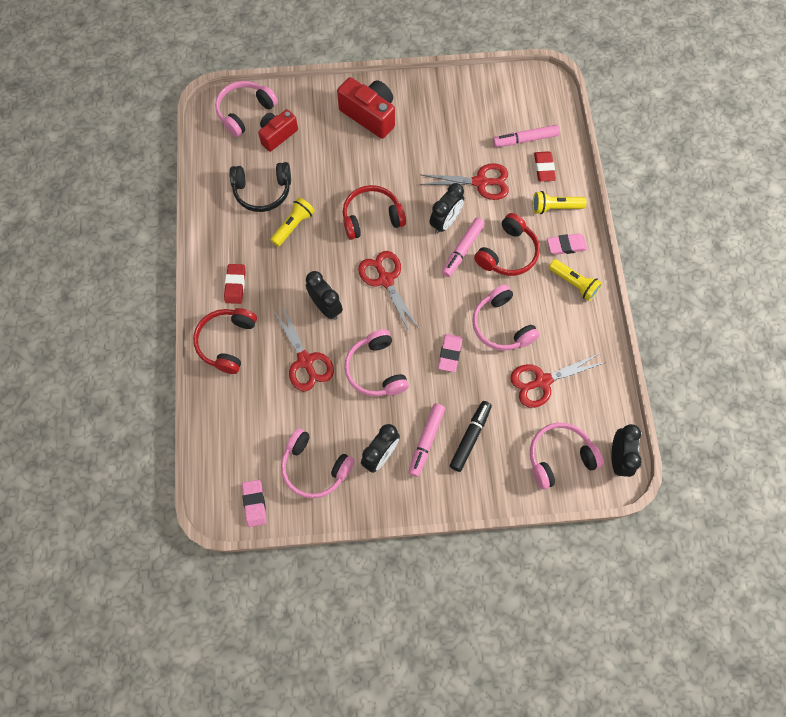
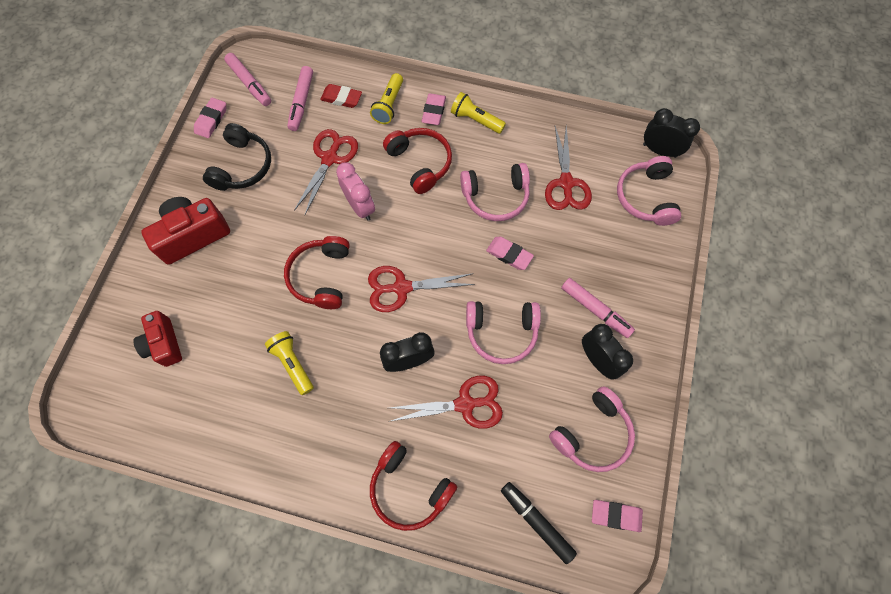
camera: 70 degrees left, 0 degrees up
(235, 285) = (339, 456): red eraser -> none
(245, 112) = (111, 372): pink headphones -> none
(262, 191) = (230, 385): black headphones -> black headphones (242, 166)
(445, 222) = (360, 206): black clock -> pink clock
(462, 250) = (399, 202): pink marker -> pink marker (249, 84)
(470, 437) = (603, 267): black marker -> black marker (536, 521)
(476, 82) = (211, 120): none -> pink eraser
(574, 283) = (476, 120): yellow flashlight -> yellow flashlight turned 120 degrees counterclockwise

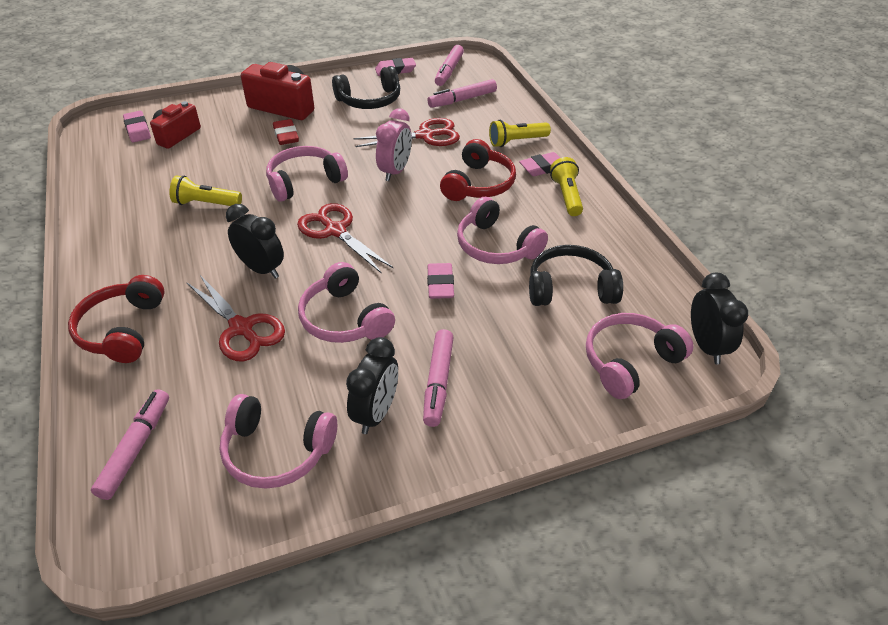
camera: 55 degrees right, 25 degrees down
(293, 364) = (206, 203): yellow flashlight -> yellow flashlight turned 105 degrees counterclockwise
(321, 276) = (304, 181): red headphones -> pink headphones
(341, 98) = (491, 116): red eraser -> red eraser (286, 135)
(536, 521) = (136, 448): black marker -> pink marker
(566, 183) = (570, 288): red scissors -> black headphones
(616, 515) = (182, 524): pink eraser -> pink eraser (138, 130)

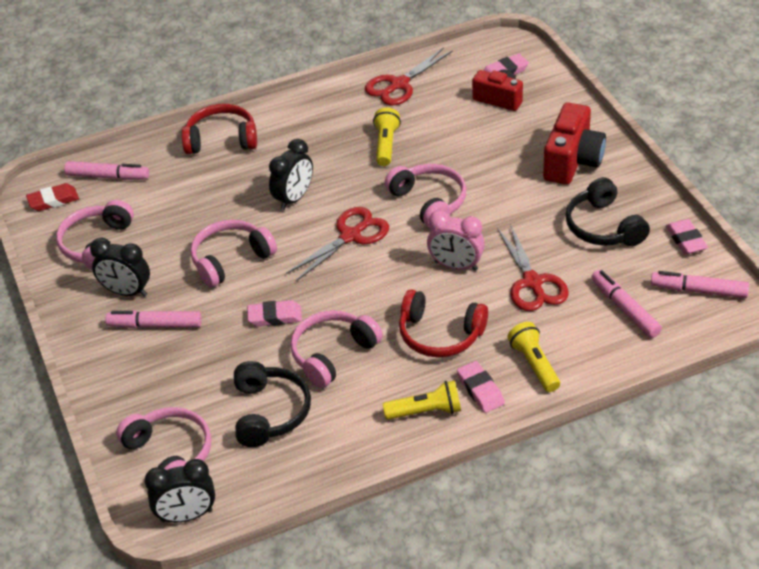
camera: 90 degrees right, 0 degrees up
(241, 328) = (221, 202): red scissors -> red scissors (399, 84)
(286, 135) = (513, 174): red eraser -> red eraser (53, 200)

